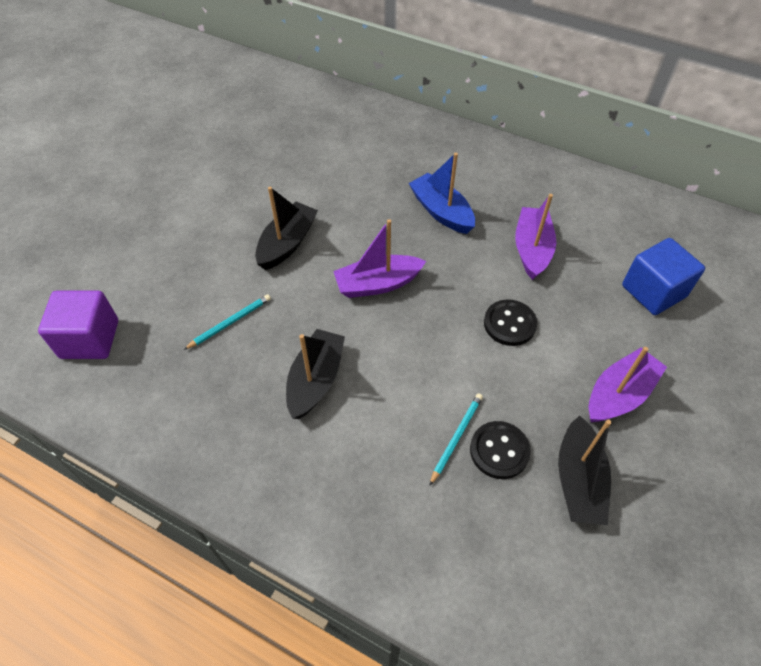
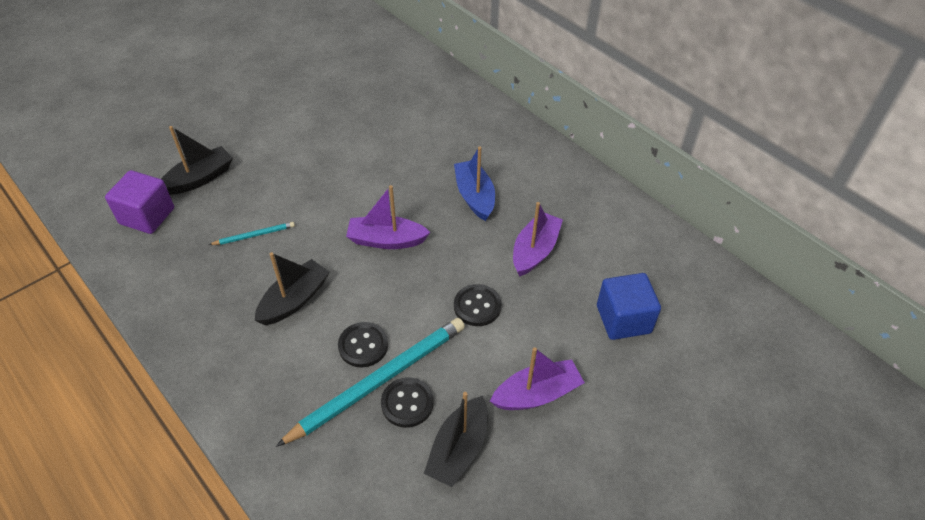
camera: 20 degrees right, 5 degrees down
(287, 243) = (332, 186): black boat -> black boat (200, 178)
(418, 405) = (363, 345): none -> black button
(456, 438) = (378, 381): turquoise pencil -> turquoise pencil, size x2.24

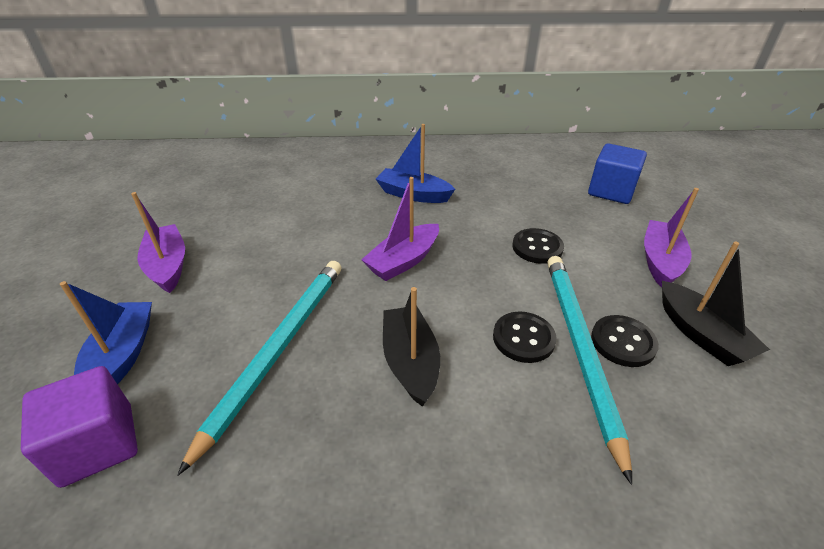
camera: 50 degrees left, 10 degrees down
(200, 178) = (122, 356): black boat -> blue boat
(254, 235) = (277, 350): turquoise pencil -> turquoise pencil, size x2.24
(535, 250) = (505, 195): purple boat -> purple boat (168, 266)

